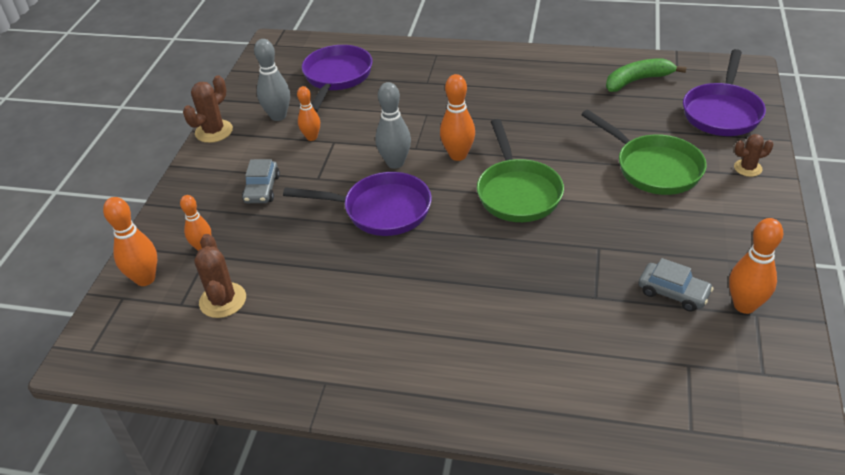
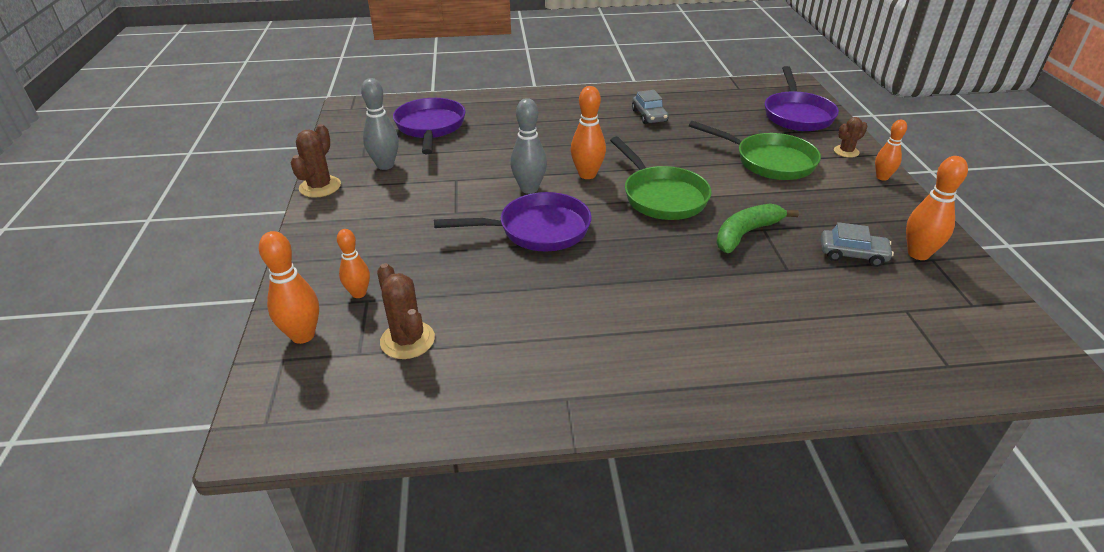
camera: 20 degrees left, 5 degrees down
(262, 189) = (400, 230): grey car -> grey car (649, 116)
(311, 137) = (431, 179): orange bowling pin -> orange bowling pin (882, 177)
(637, 80) = (712, 100): green banana -> green banana (746, 233)

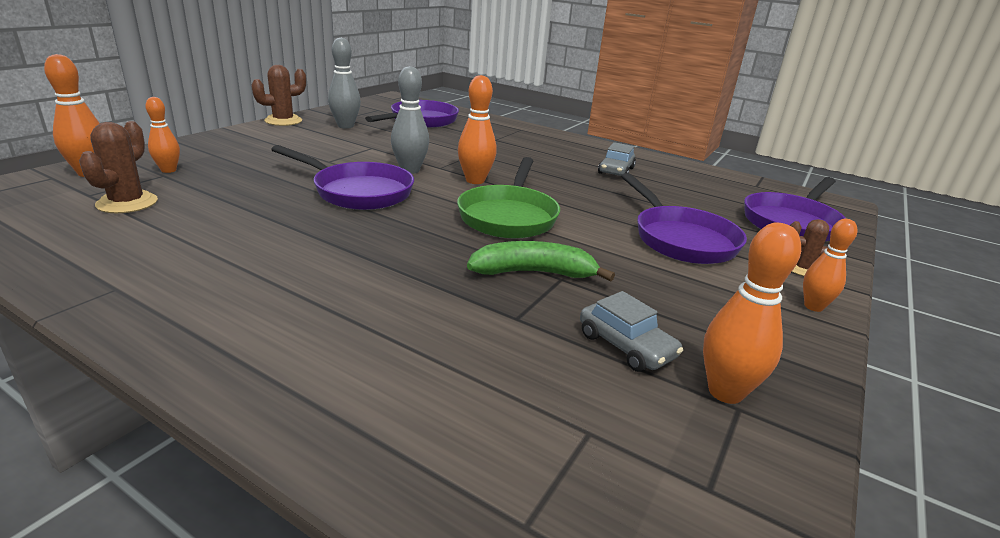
camera: 35 degrees right, 10 degrees down
(769, 161) = (680, 239): green pan -> purple pan

